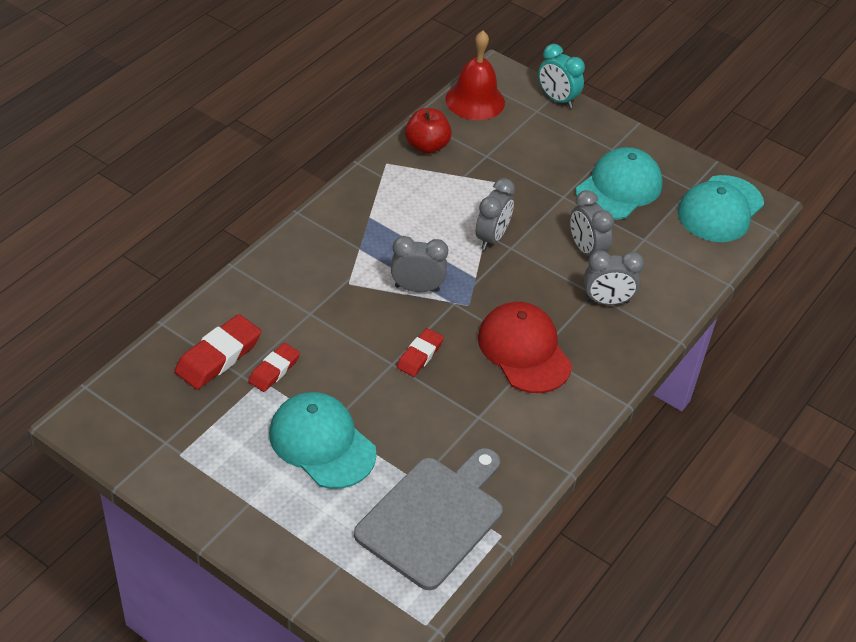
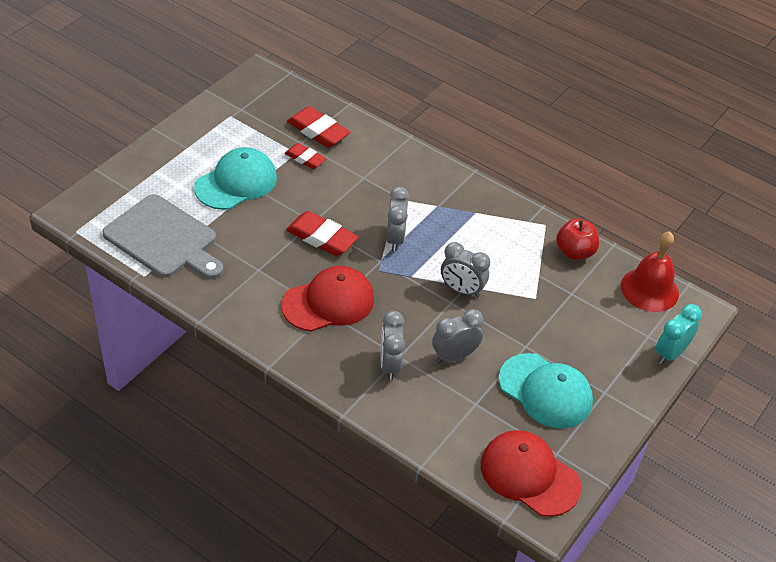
camera: 90 degrees right, 0 degrees up
(420, 355) = (321, 238): red eraser -> red eraser, size x1.59
(720, 209) = (529, 475): turquoise cap -> red cap

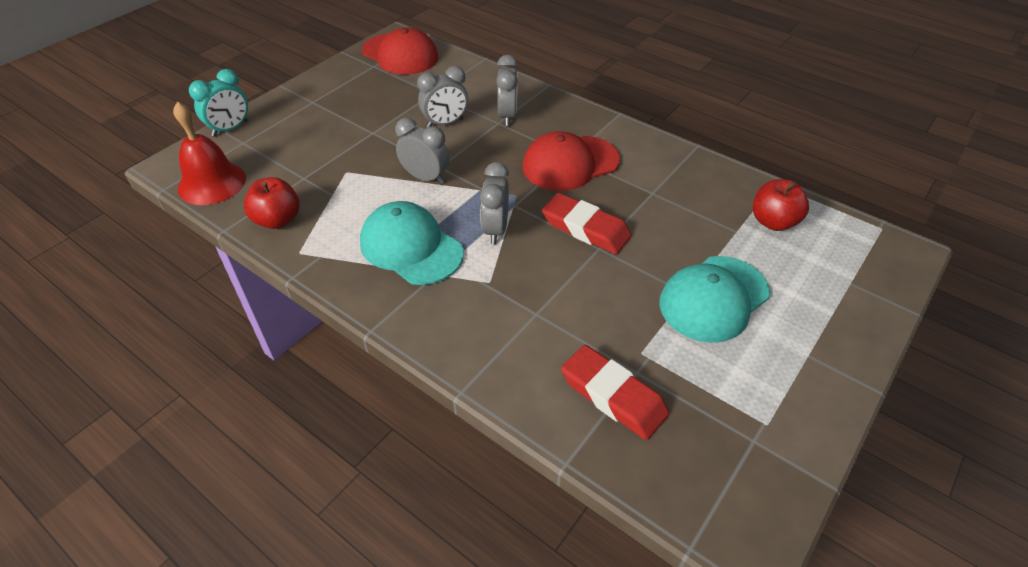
camera: 175 degrees left, 0 degrees up
(164, 239) = (773, 222): grey cutting board -> red apple
(305, 159) = (625, 341): red eraser -> none
(545, 391) = (366, 101): turquoise cap -> turquoise cap (411, 247)

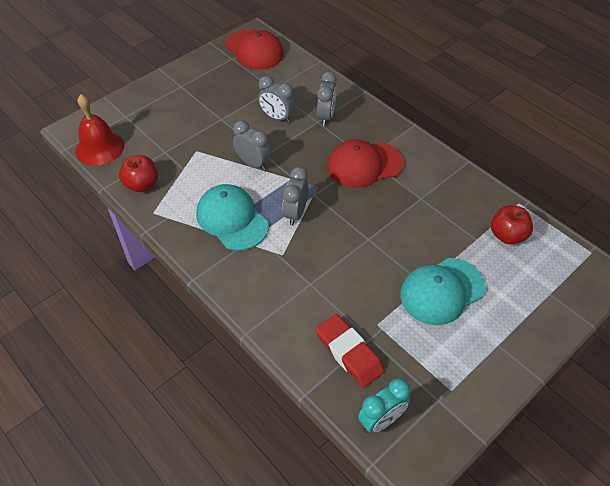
camera: 10 degrees right, 5 degrees up
(230, 129) = (118, 103): turquoise clock -> turquoise clock (381, 420)
(445, 123) = (277, 117): grey clock -> grey clock turned 45 degrees clockwise
(586, 228) = (362, 221): red eraser -> none

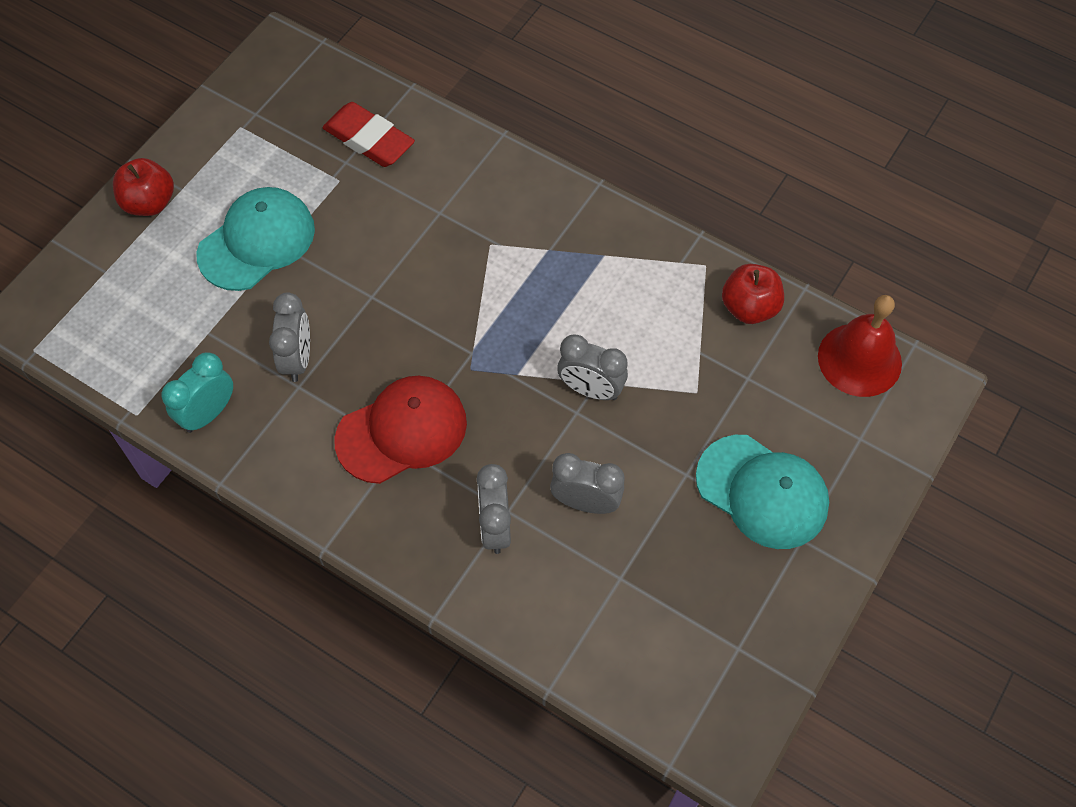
camera: 165 degrees right, 10 degrees up
(232, 219) = (583, 281): turquoise cap -> turquoise cap (762, 492)
(254, 50) = (701, 688): red cap -> none
(295, 213) = (491, 313): grey clock -> grey clock (297, 359)
(381, 420) = (319, 80): turquoise clock -> turquoise clock (208, 413)
(507, 235) = (160, 349): red apple -> red apple (149, 203)

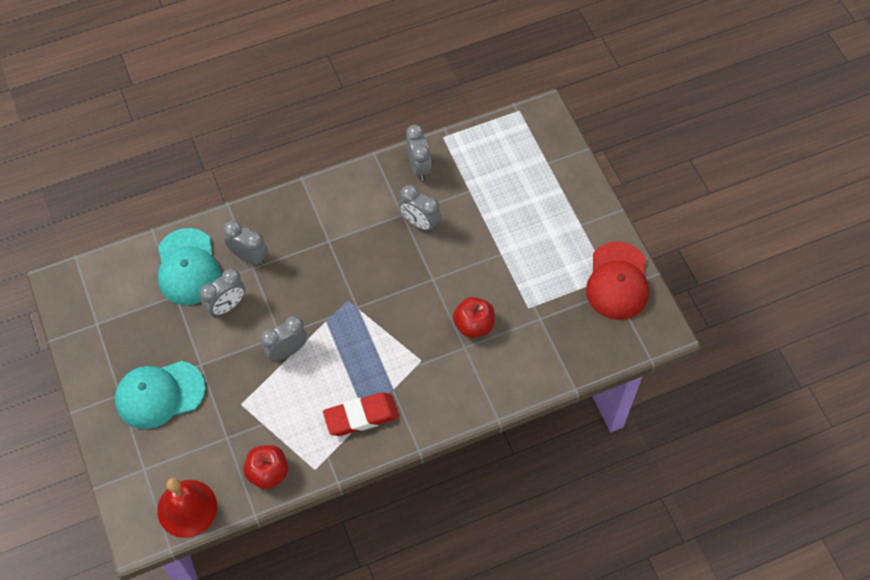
camera: 125 degrees right, 0 degrees up
(149, 203) = (582, 204): red apple -> red apple (473, 325)
(208, 413) = (418, 167): turquoise clock -> grey clock
(257, 241) = (514, 243): turquoise cap -> turquoise cap (187, 267)
(369, 140) = (548, 340): red eraser -> red eraser (361, 416)
(402, 431) = (337, 246): red cap -> red cap (617, 281)

